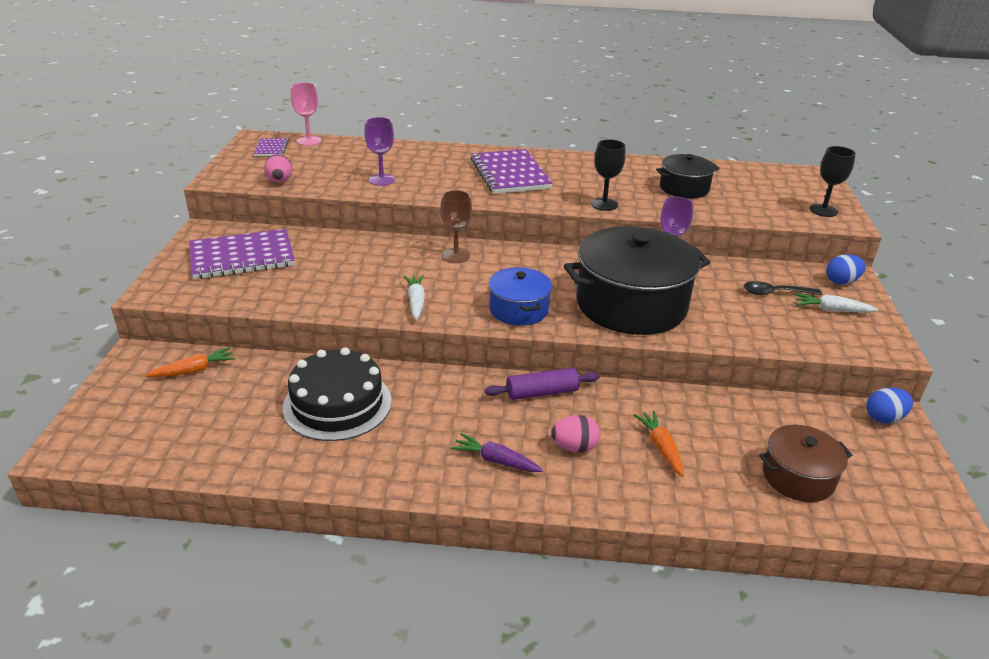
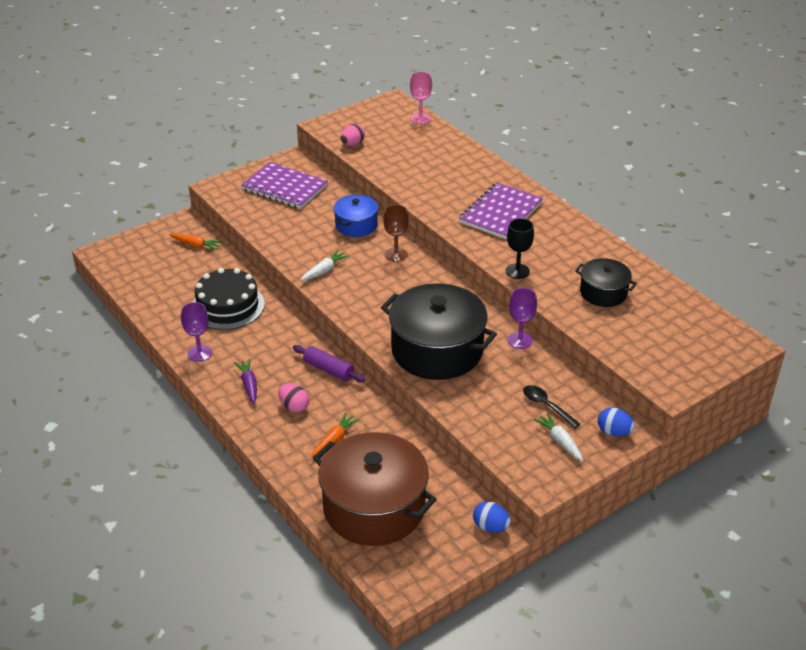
camera: 50 degrees right, 5 degrees up
(271, 148) = (388, 114): purple notebook -> none
(381, 180) = (411, 174): purple goblet -> purple goblet (199, 353)
(518, 309) = (368, 310): blue pot -> blue pot (356, 225)
(798, 477) = (374, 507): brown pot -> brown pot, size x1.90
(823, 210) = (674, 372): black goblet -> none

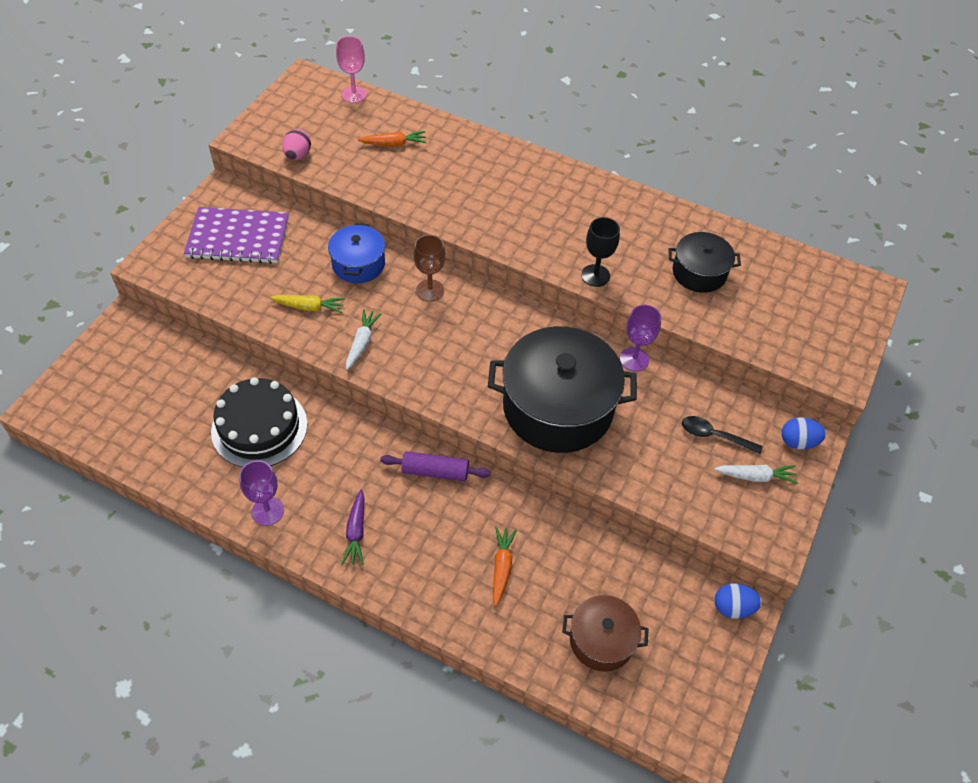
camera: 30 degrees left, 15 degrees up
(196, 245) = (163, 352): orange carrot -> orange carrot (394, 144)
(249, 384) = (356, 532): purple carrot -> purple carrot turned 135 degrees counterclockwise
(294, 407) = (428, 540): pink egg -> none
(303, 240) = (309, 307): none -> yellow carrot
(374, 507) = (601, 640): brown pot -> brown pot, size x0.53
(500, 213) = (527, 201): purple notebook -> none
(560, 441) = (755, 476): white carrot -> white carrot turned 150 degrees clockwise

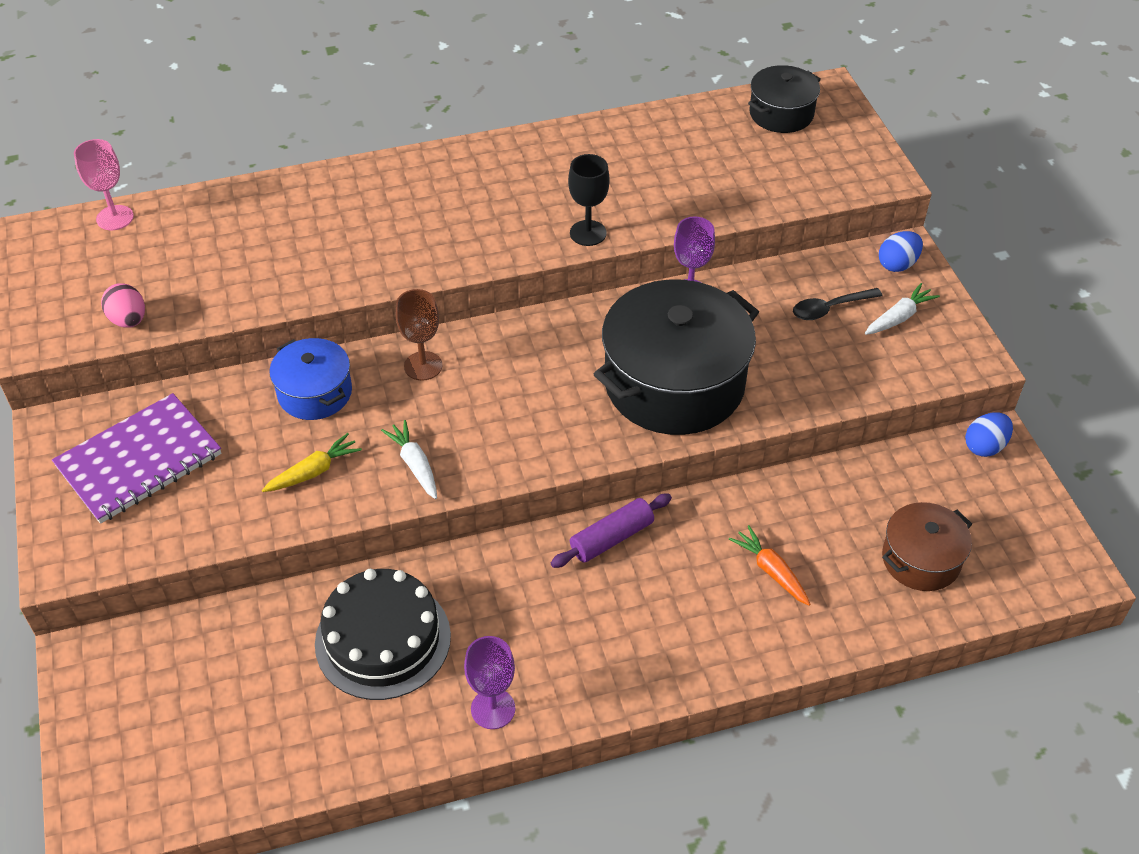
camera: 40 degrees left, 5 degrees down
(356, 532) = (604, 653): purple carrot -> none
(394, 144) = (227, 240): orange carrot -> none
(699, 273) = (674, 169): black pot -> black pot (781, 114)

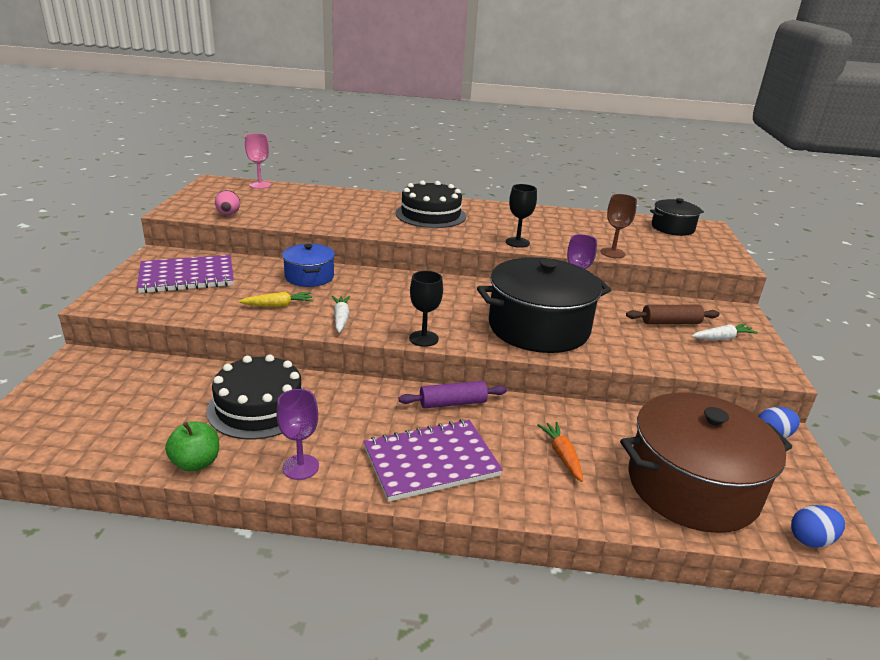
camera: 20 degrees right, 20 degrees down
(369, 753) = (196, 463): none -> green apple
(423, 366) = (382, 282): brown goblet -> brown goblet (612, 253)
(430, 205) = (430, 214): none -> black cake
(543, 462) = (423, 338): none -> black goblet
(633, 640) = (431, 462): none -> purple notebook
(830, 308) = (670, 322): black spoon -> brown rolling pin
(897, 264) = (731, 315): blue egg -> blue egg (811, 539)
(921, 559) = (692, 486): brown pot -> brown pot, size x1.90

